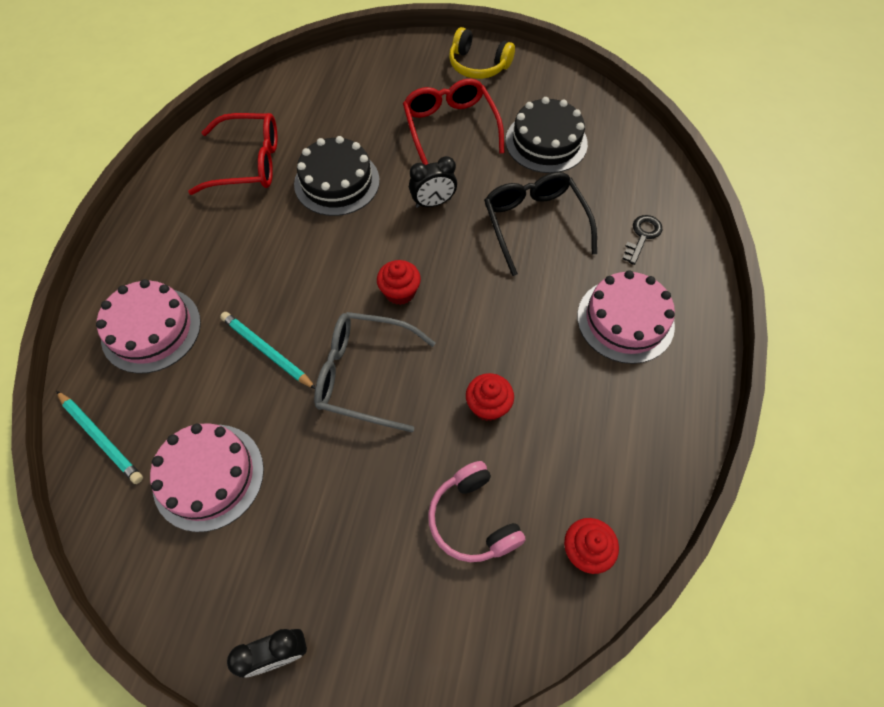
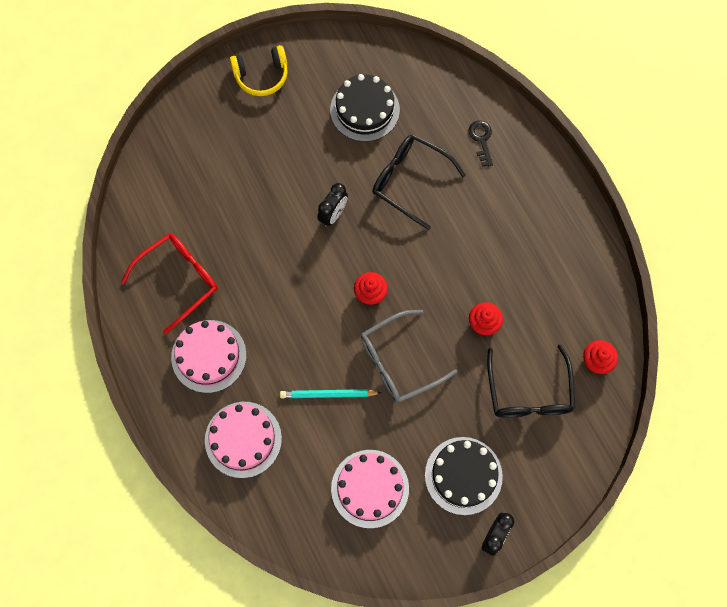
camera: 40 degrees left, 10 degrees up
(101, 438) = (286, 521): turquoise pencil -> none
(337, 182) = (255, 247): black cake -> black cake (463, 475)
(450, 127) = (290, 146): red glasses -> none
(472, 519) = (529, 392): pink headphones -> black glasses
(625, 320) = (515, 208): pink cake -> pink cake (208, 356)

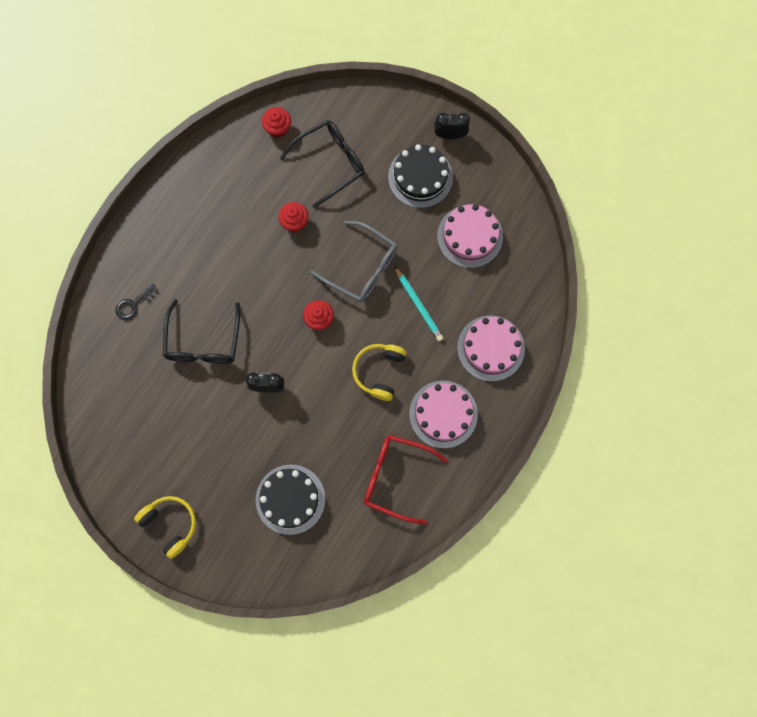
camera: 120 degrees left, 5 degrees up
(286, 320) = (379, 371): none -> yellow headphones
(364, 110) = (156, 415): black cake -> black cake (290, 499)

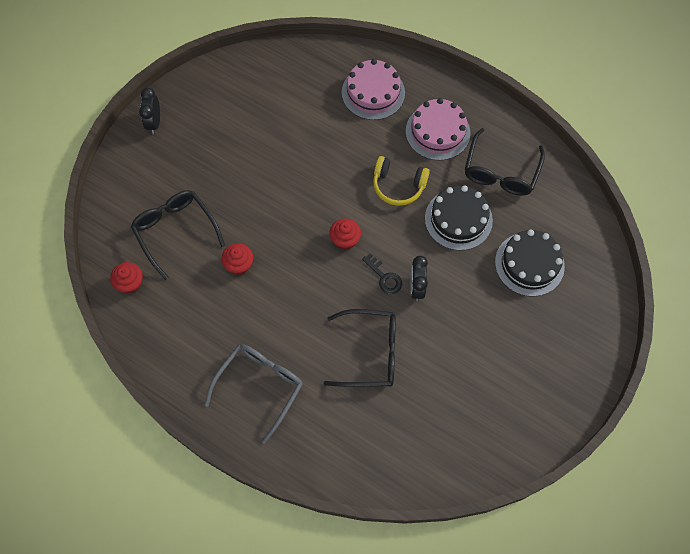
camera: 90 degrees left, 10 degrees down
(134, 304) = (328, 429): black key -> black key (384, 277)
(170, 524) = (565, 378): yellow headphones -> none
(362, 267) = (291, 201): grey glasses -> grey glasses (260, 386)
(396, 477) = (500, 172): red glasses -> black glasses
(418, 305) = (331, 151): turquoise pencil -> none
(420, 177) = (197, 149): black cake -> black cake (458, 219)
(470, 236) = (262, 107): pink cake -> none

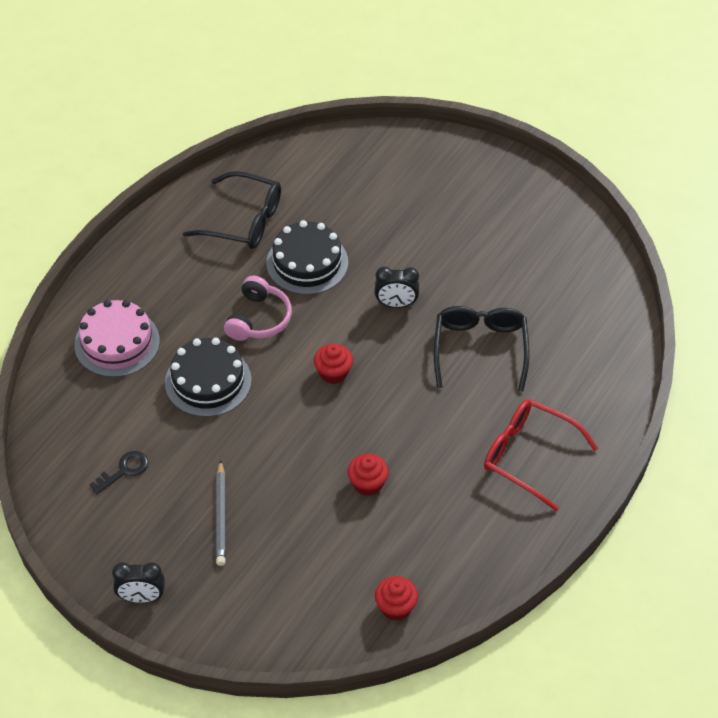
camera: 90 degrees left, 15 degrees down
(175, 231) = (318, 559): black glasses -> none
(216, 167) = (221, 516): none -> grey pencil
(260, 386) = (528, 456): grey glasses -> red glasses
(384, 277) = (383, 334): black key -> black key (124, 470)
(398, 186) = (259, 319): yellow headphones -> pink headphones
(437, 132) = (183, 278): pink cake -> none
(529, 264) = (365, 202): black cake -> black cake (208, 381)

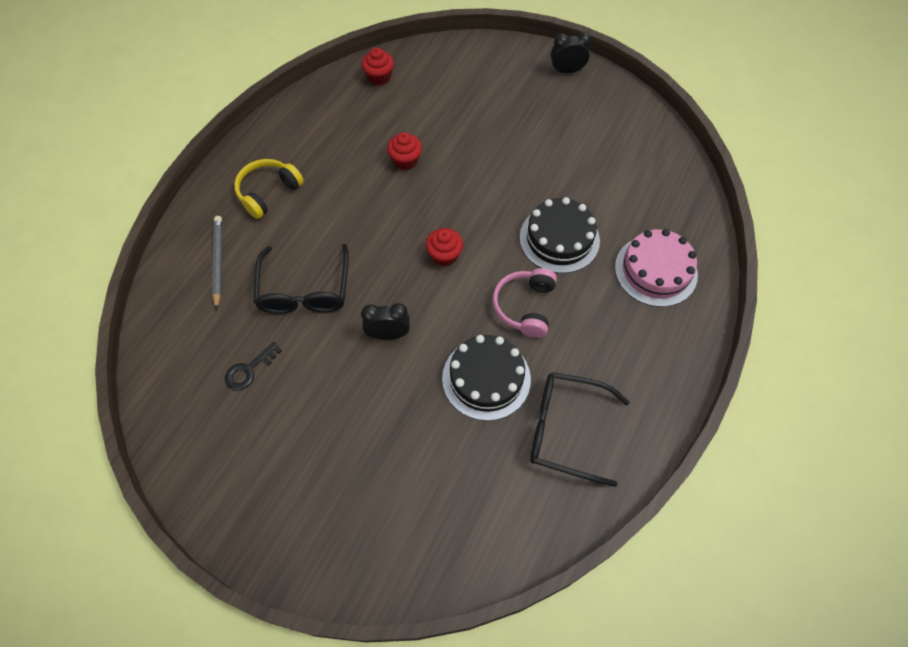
camera: 175 degrees right, 10 degrees up
(124, 470) = (609, 157): black key -> black key (249, 370)
(221, 516) = (521, 128): grey pencil -> grey pencil (218, 261)
(528, 456) = (268, 192): red glasses -> yellow headphones

